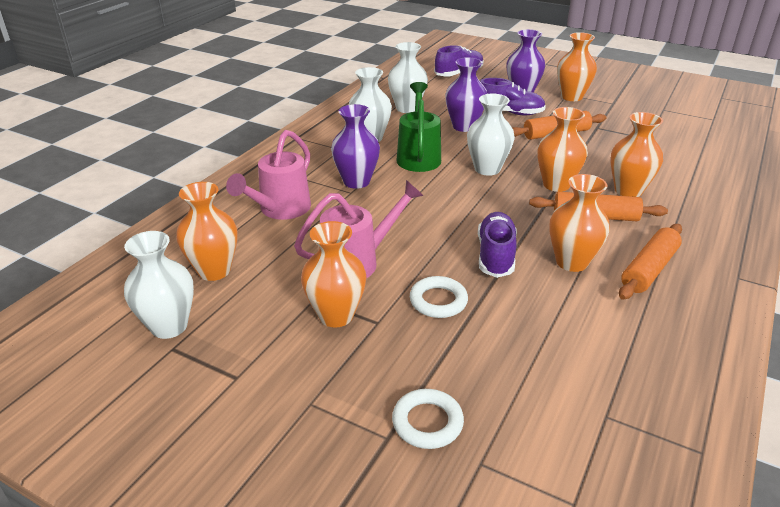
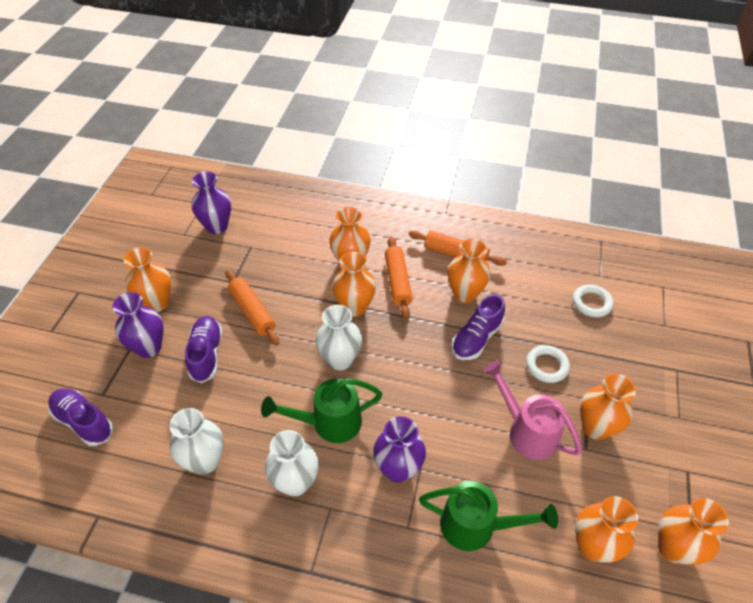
camera: 105 degrees left, 15 degrees up
(169, 326) = (673, 548): white vase -> orange vase
(280, 210) = (476, 526): pink watering can -> green watering can
(427, 422) = (654, 353): white ring -> white ring (591, 303)
(464, 126) = (248, 392): purple vase -> purple vase (217, 226)
(495, 255) = (476, 338): purple shoe -> purple shoe turned 45 degrees counterclockwise

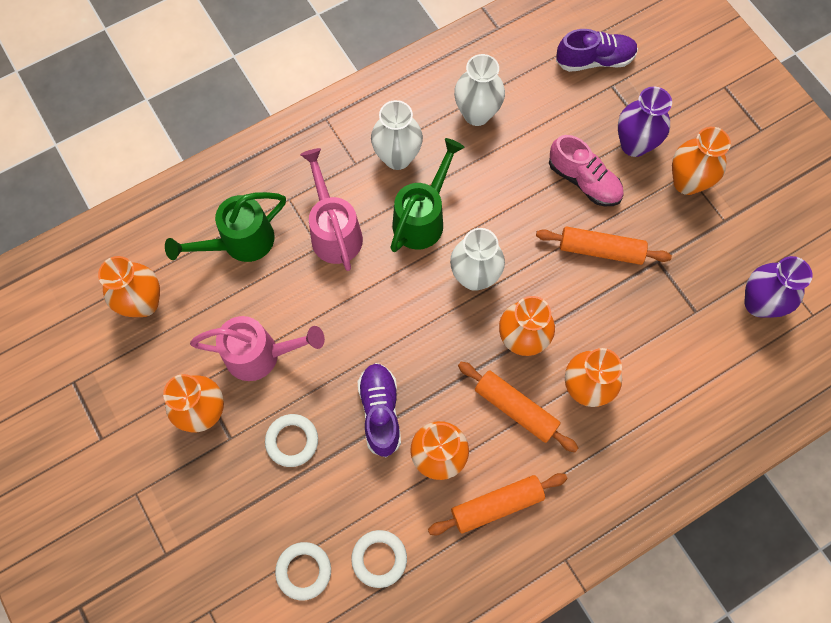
camera: 135 degrees right, 20 degrees up
(206, 354) = (584, 181): purple shoe -> pink shoe
(398, 469) = (334, 232): purple vase -> pink watering can
(542, 278) = (379, 559): none -> white ring
(673, 548) = (81, 355): orange vase -> none

